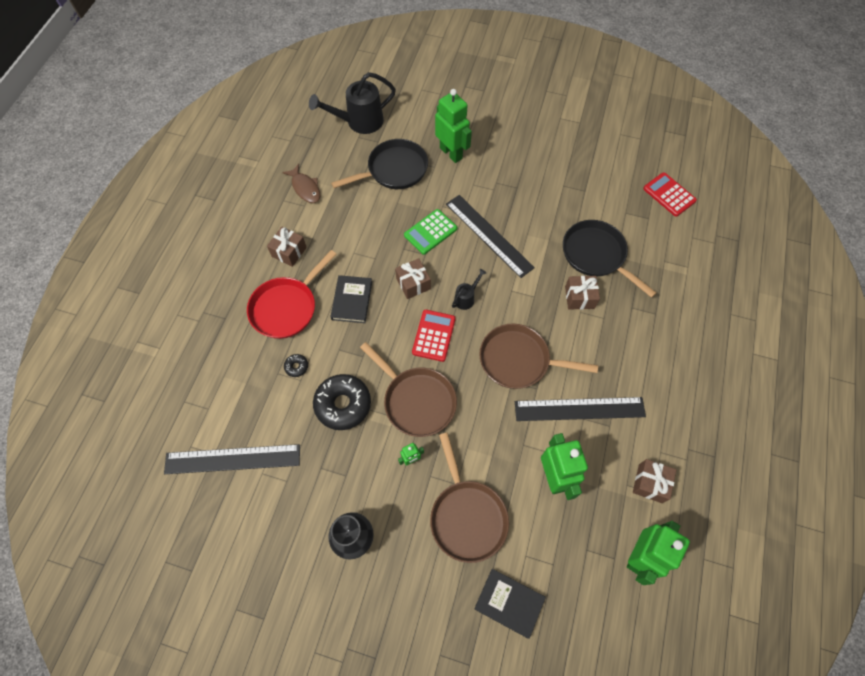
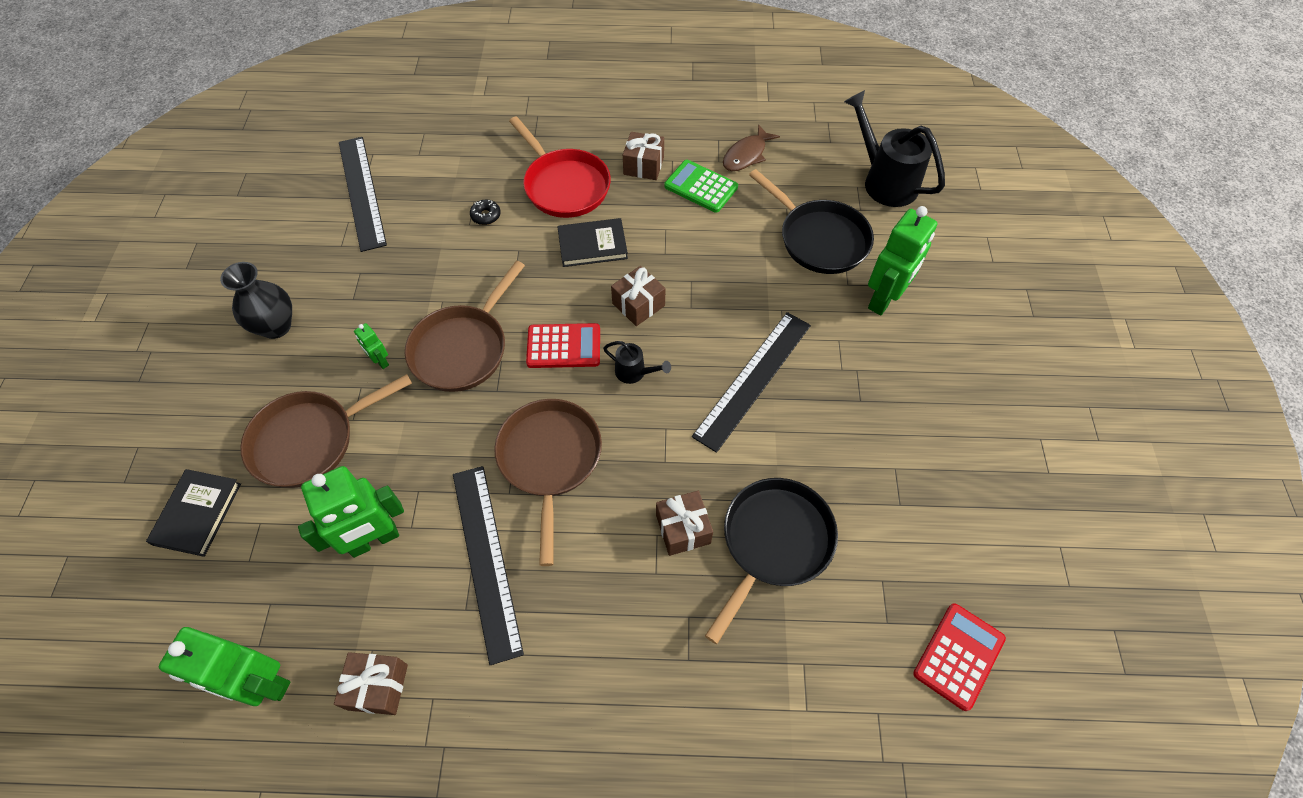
camera: 75 degrees right, 5 degrees down
(287, 307) = (564, 185): red pan -> red pan turned 150 degrees counterclockwise
(343, 404) = (444, 273): black donut -> none
(430, 232) = (730, 305): green calculator -> green calculator (701, 187)

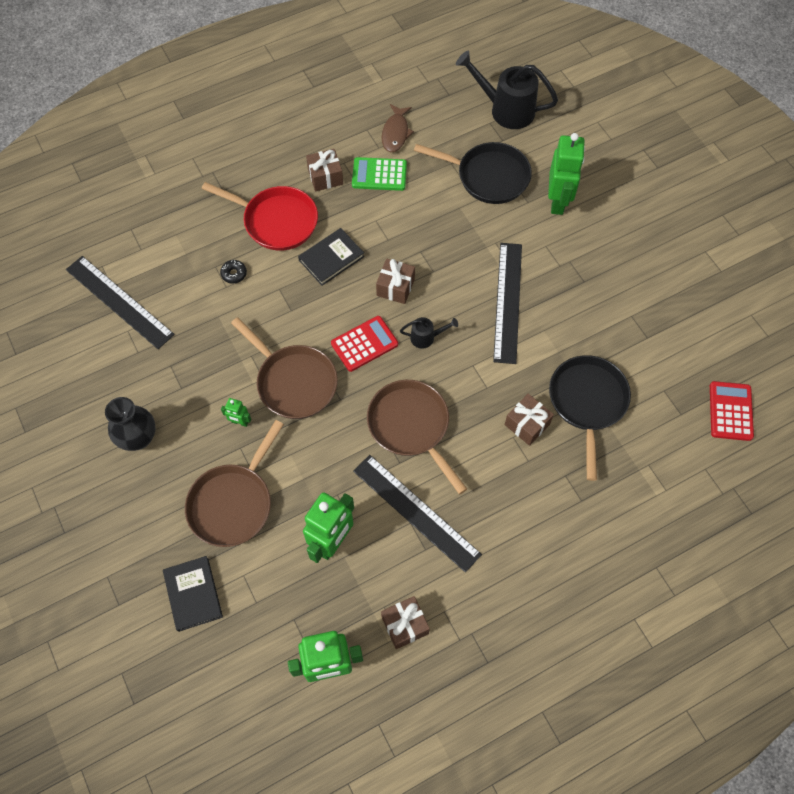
camera: 30 degrees left, 5 degrees up
(463, 348) = (293, 382): brown pan -> brown pan turned 45 degrees counterclockwise

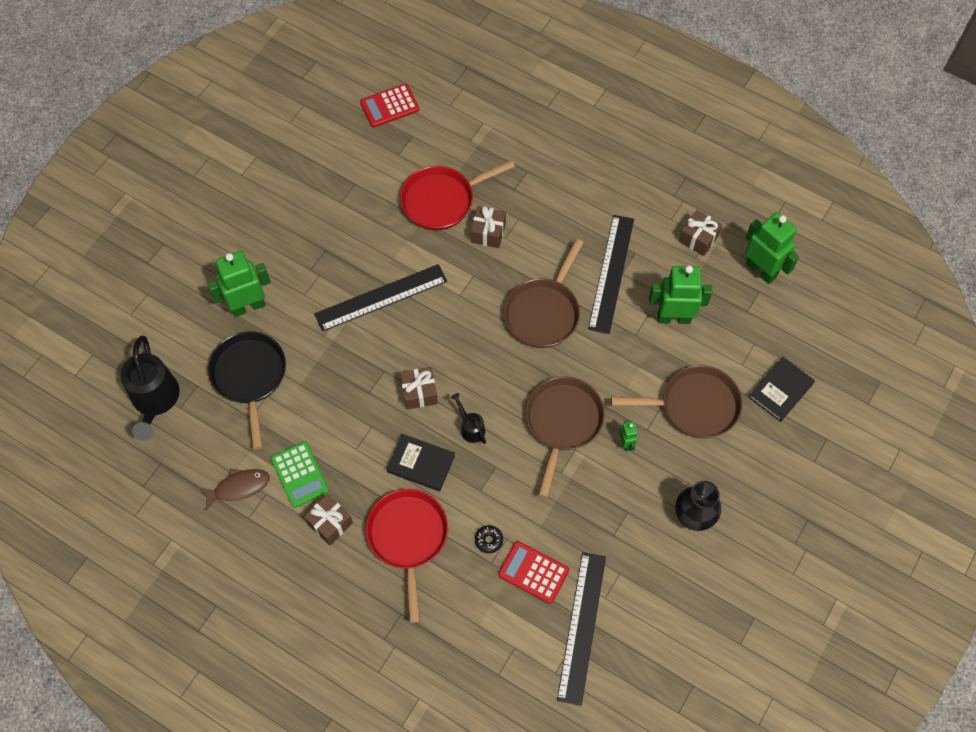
camera: 120 degrees left, 0 degrees up
(364, 344) = (491, 387): red calculator -> red calculator (533, 572)
(426, 337) = (455, 342): black watering can -> black watering can (470, 428)
(587, 403) = (442, 200): black pan -> red pan

